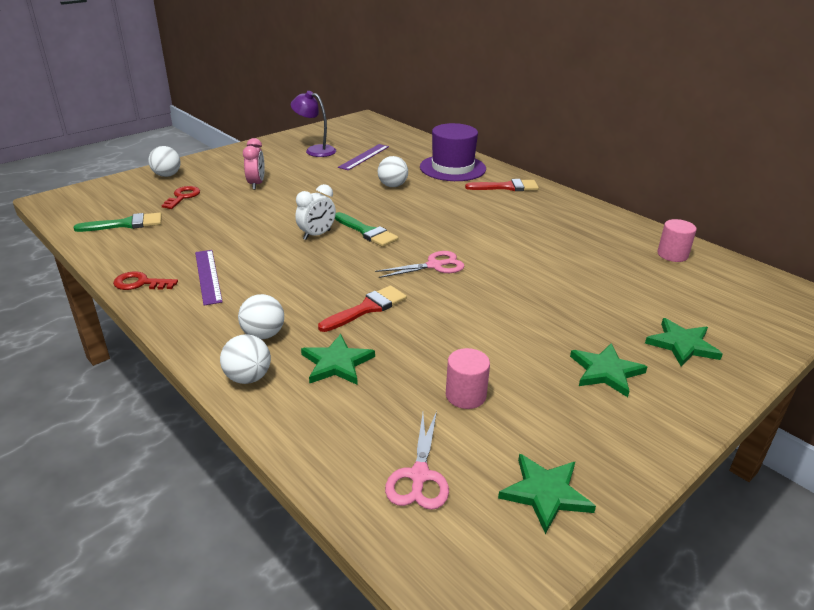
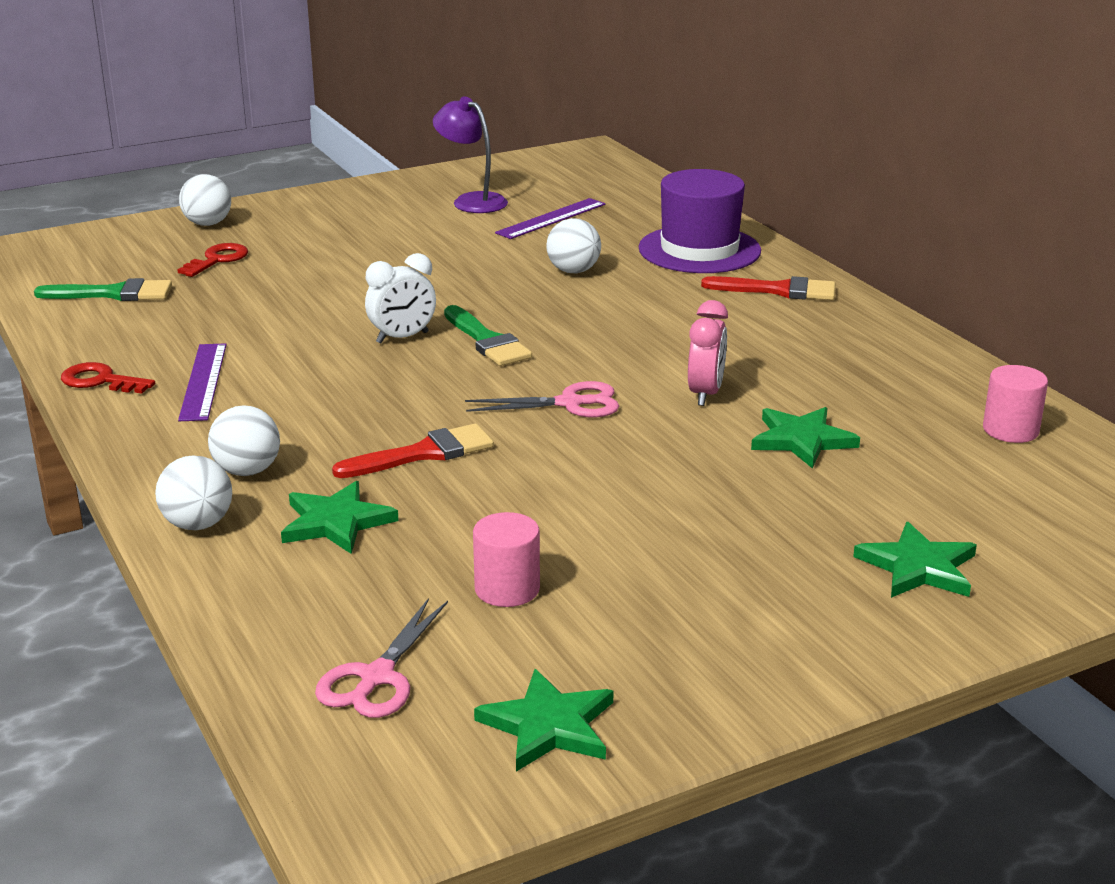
camera: 15 degrees right, 5 degrees down
(256, 184) = (344, 250): pink clock -> pink clock (705, 394)
(606, 371) = (756, 587): green star -> green star (802, 440)

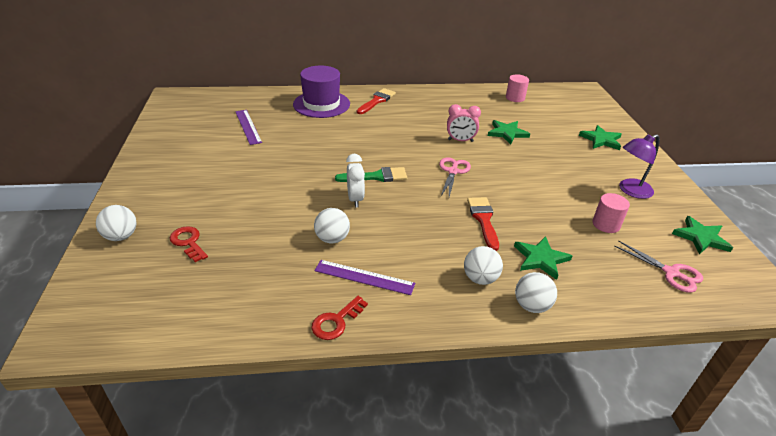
camera: 70 degrees left, 10 degrees up
(113, 294) = (200, 297): green brush -> none
(471, 201) = (198, 141): purple lamp -> purple lamp (630, 191)
(573, 271) = (316, 137): white ball -> white ball (332, 239)
(705, 394) = (460, 140): pink clock -> pink clock turned 150 degrees clockwise

